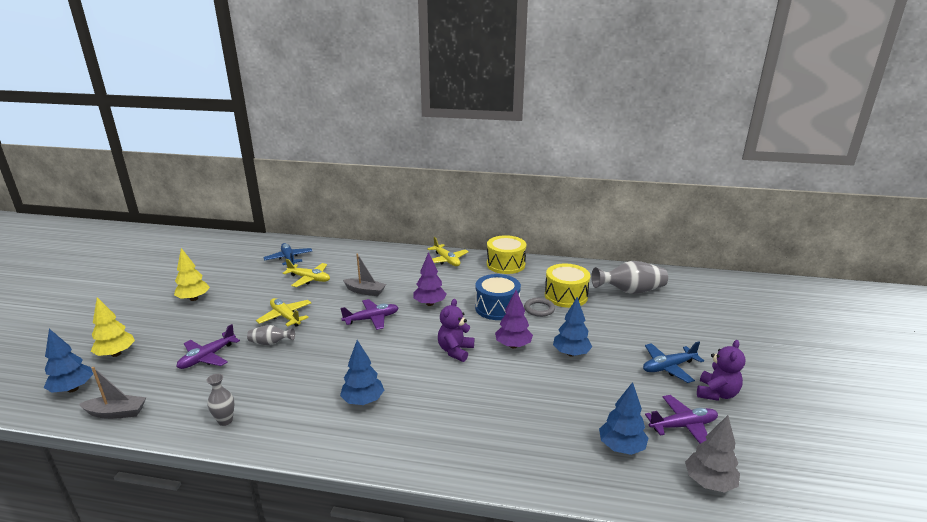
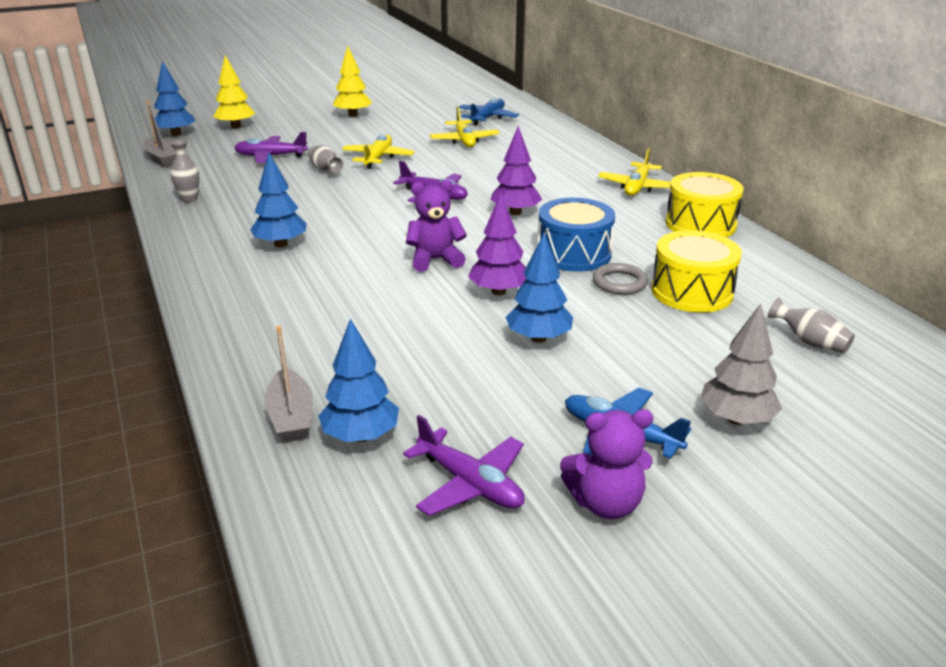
camera: 55 degrees right, 5 degrees up
(365, 291) = (484, 172): grey boat -> grey boat (291, 416)
(630, 291) = (809, 342): grey vase -> grey vase, size x0.53
(709, 482) = (351, 538): grey tree -> grey tree (736, 419)

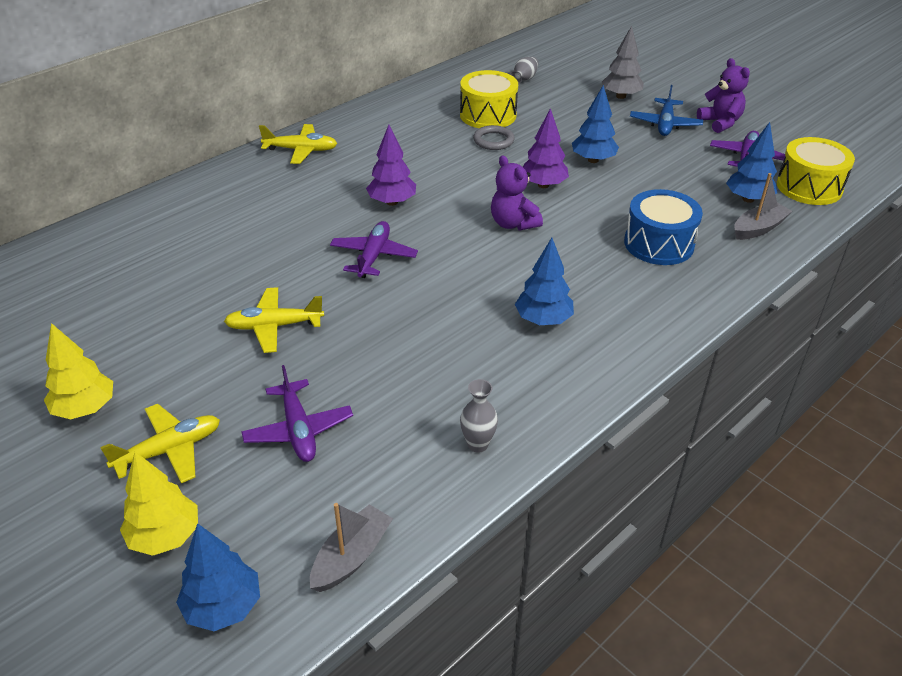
camera: 110 degrees left, 10 degrees up
(325, 170) = (331, 358): grey vase -> none
(464, 140) = (189, 273): yellow plane -> yellow plane (169, 450)
(487, 118) = (90, 274): blue plane -> none
(573, 254) = (459, 163): blue drum -> blue drum (659, 244)
(700, 224) = (371, 118): yellow drum -> yellow drum (809, 187)

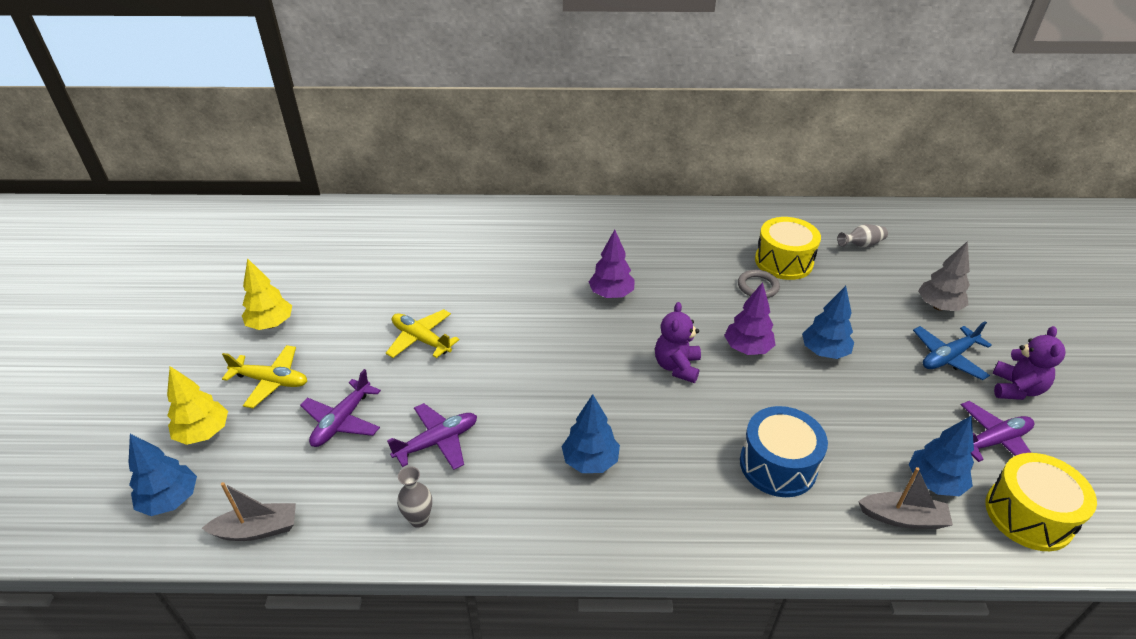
camera: 45 degrees right, 0 degrees up
(301, 150) = (603, 219): yellow plane -> none
(373, 256) = (543, 329): purple plane -> purple plane (437, 442)

